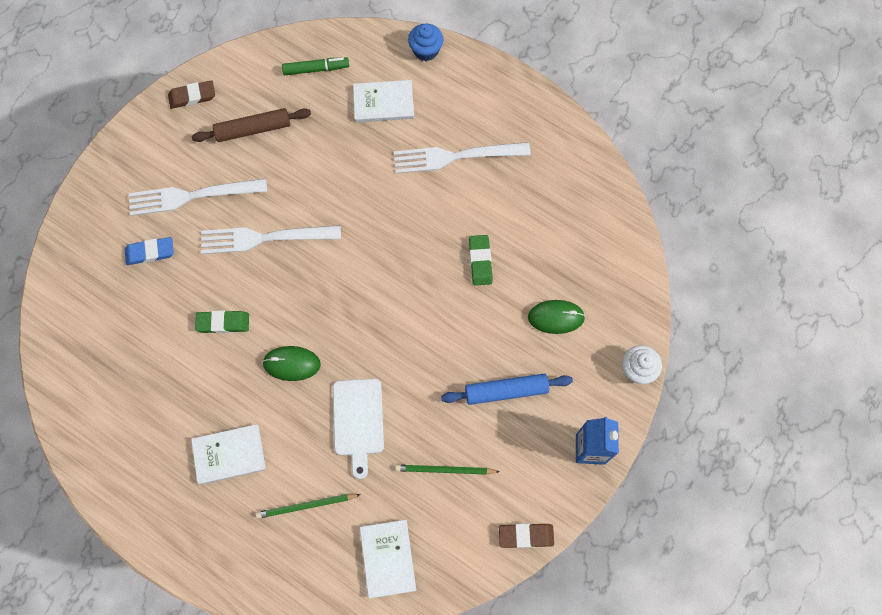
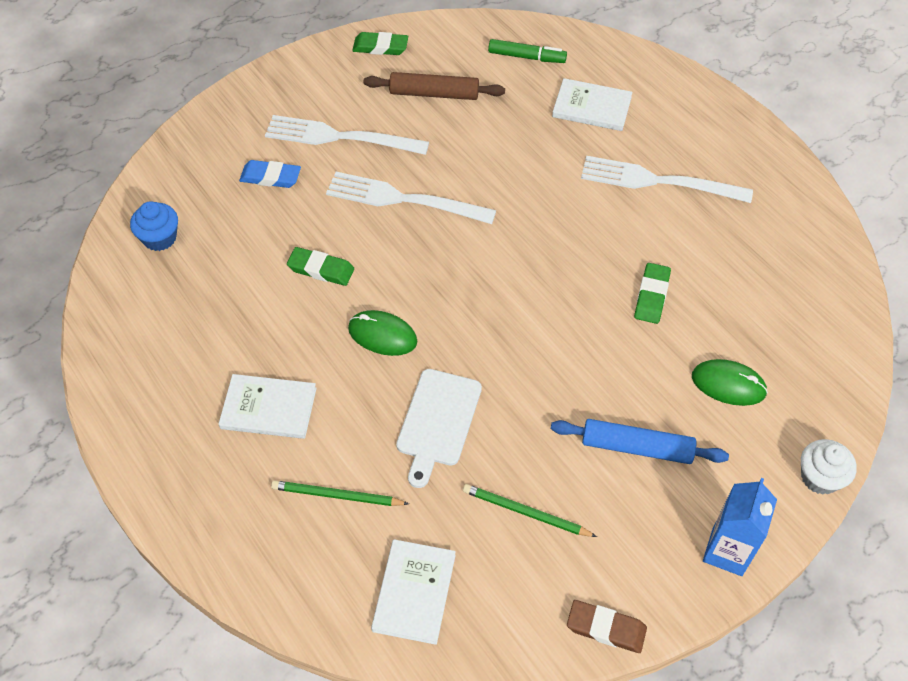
camera: 20 degrees right, 15 degrees down
(192, 96) = (380, 47): brown eraser -> green eraser
(426, 50) = (659, 71): blue cupcake -> blue cupcake (160, 238)

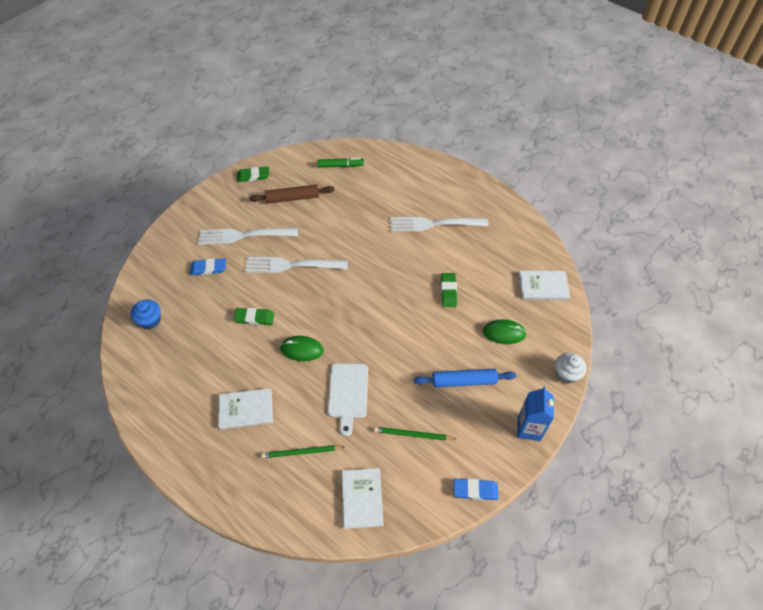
camera: 15 degrees left, 0 degrees up
(592, 107) = (385, 188): white book -> white book (543, 286)
(606, 628) = (475, 490): brown eraser -> blue eraser

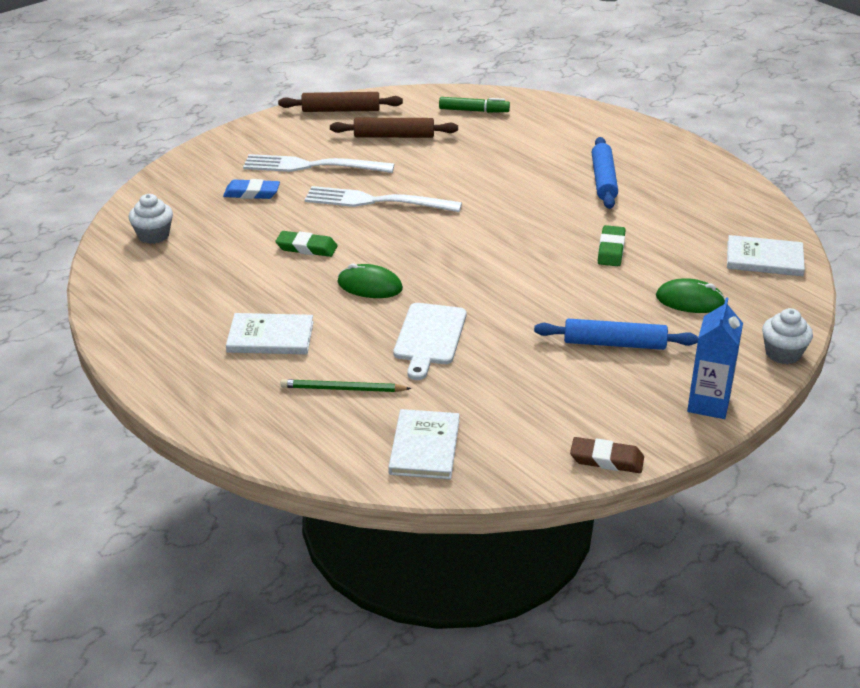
camera: 10 degrees right, 20 degrees down
(150, 320) = (153, 235): blue cupcake -> white cupcake
(253, 176) = (341, 110): green eraser -> brown rolling pin
(412, 434) = (520, 390): green pencil -> none
(434, 224) = (604, 180): white fork -> blue rolling pin
(475, 490) = (606, 459): blue eraser -> brown eraser

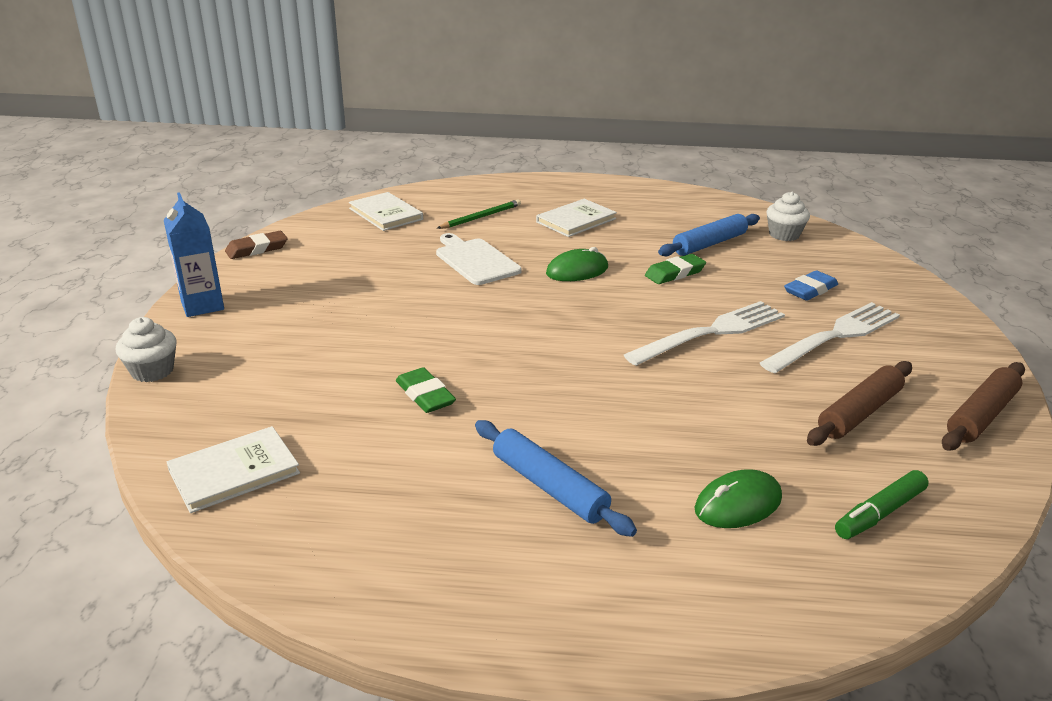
camera: 135 degrees right, 5 degrees down
(614, 344) = (324, 314): blue rolling pin -> blue rolling pin (709, 244)
(690, 300) = (287, 380): green mouse -> green mouse (738, 504)

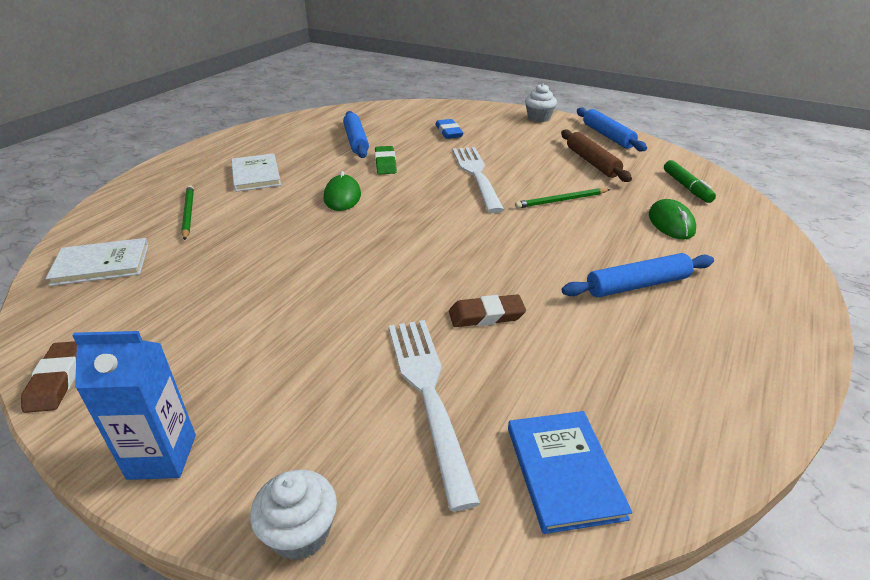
camera: 65 degrees left, 5 degrees up
(234, 472) = (564, 471): white book -> blue book
(425, 395) = (486, 315): green eraser -> brown eraser
(475, 260) = (271, 236): white cutting board -> none
(709, 403) = (561, 200): none -> green pencil
(784, 235) = (370, 117): white cupcake -> white cupcake (539, 118)
(835, 336) = (507, 143): white fork -> white fork (428, 393)
(981, 415) = (607, 136): brown rolling pin -> blue rolling pin

